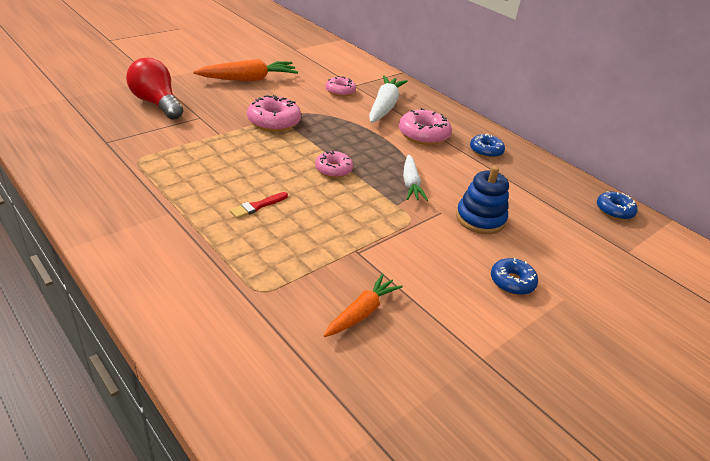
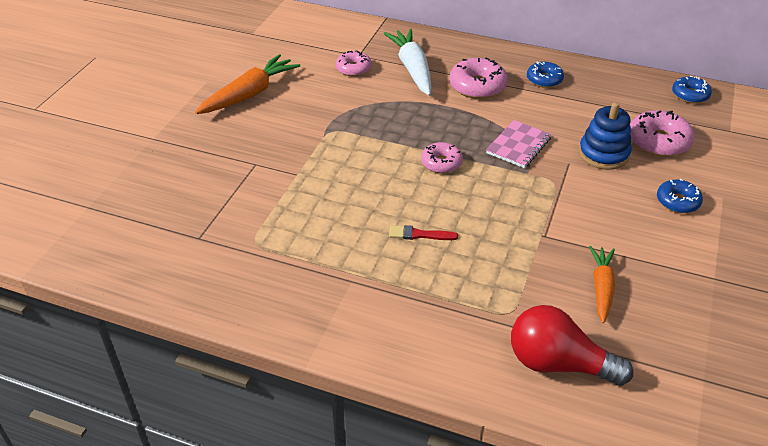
camera: 25 degrees left, 5 degrees up
(156, 103) = (192, 168): red light bulb -> red light bulb (558, 364)
(257, 206) = (419, 234): red brush -> red brush turned 75 degrees clockwise
(274, 121) = (331, 135): pink donut -> pink donut (659, 141)
(411, 184) = (518, 146): white carrot -> pink notebook

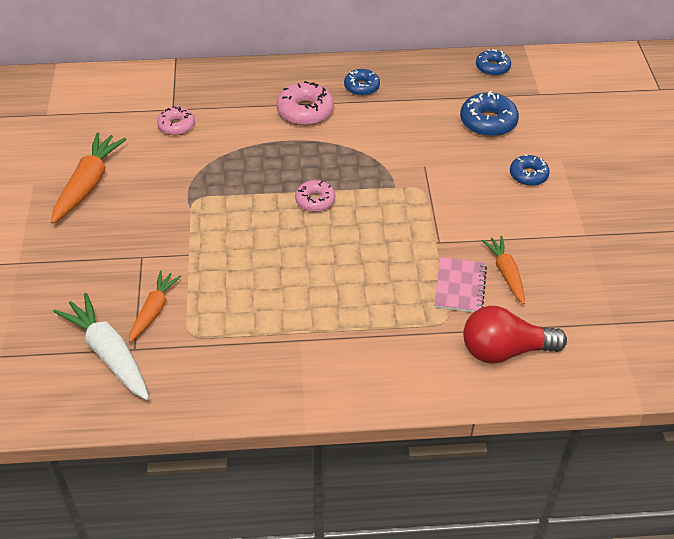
camera: 25 degrees left, 5 degrees up
(236, 211) = (154, 310): none -> orange carrot
(412, 69) = (234, 110): white carrot -> white carrot (109, 354)
(419, 234) = (334, 277): red brush -> none
(518, 146) = (373, 162): pink notebook -> pink notebook (460, 287)
(603, 154) = (449, 148): blue stacking toy -> none
(659, 141) = (488, 122): pink donut -> blue donut

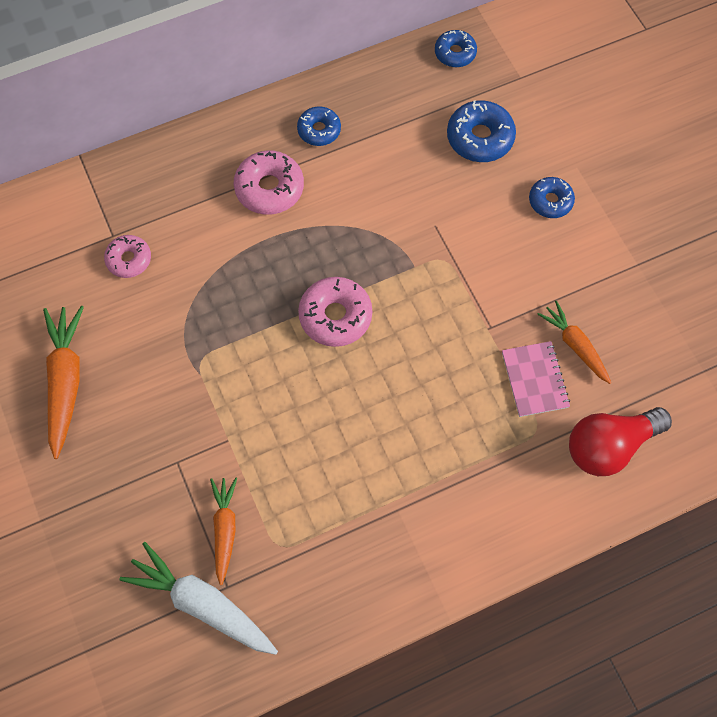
camera: 20 degrees left, 20 degrees up
(315, 201) = (335, 316): pink donut -> pink donut, size x1.55

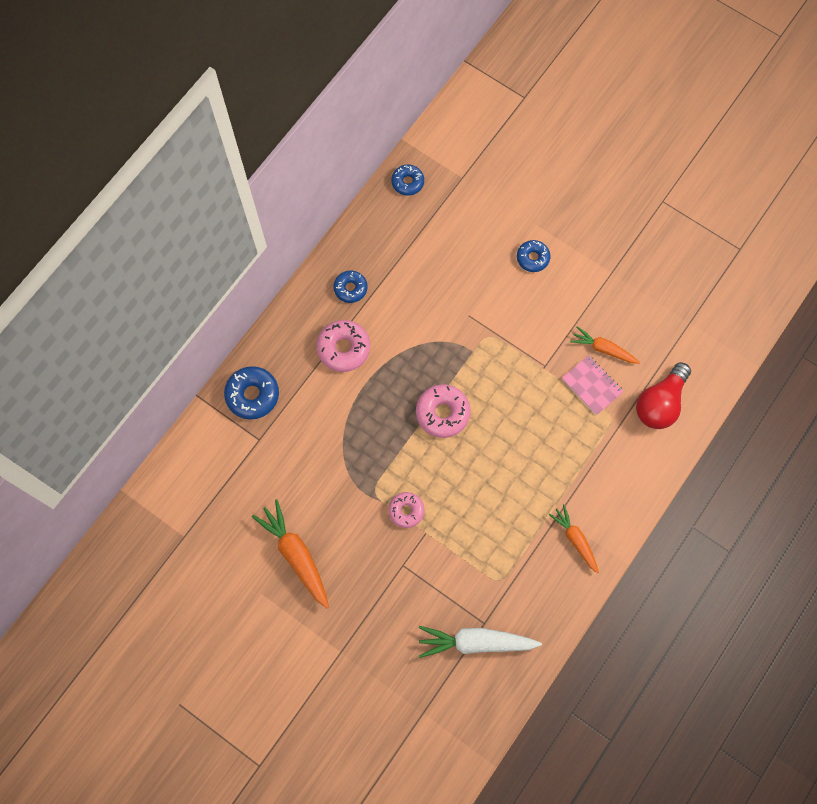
camera: 30 degrees left, 5 degrees up
(129, 259) = (281, 450): pink donut -> pink donut (406, 511)
(225, 529) = (460, 589): orange carrot -> orange carrot (575, 539)
(480, 138) = (461, 237): blue donut -> blue donut (252, 395)

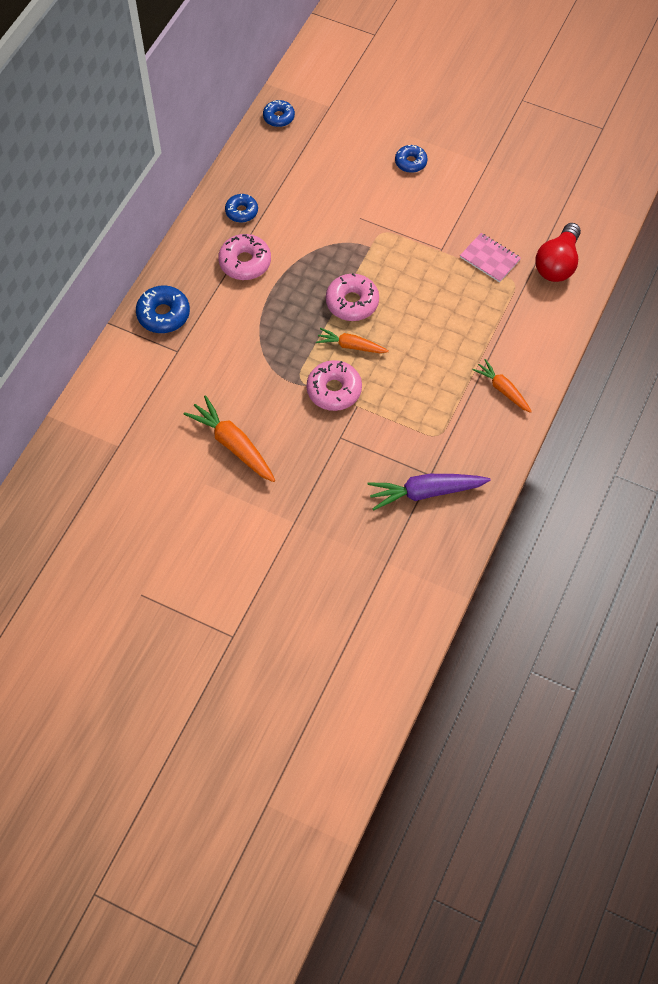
camera: 10 degrees left, 10 degrees down
(406, 511) = (334, 390): pink donut -> pink donut, size x1.55
(476, 642) = (426, 492): white carrot -> purple carrot
(603, 349) = (494, 227): orange carrot -> orange carrot (351, 346)

